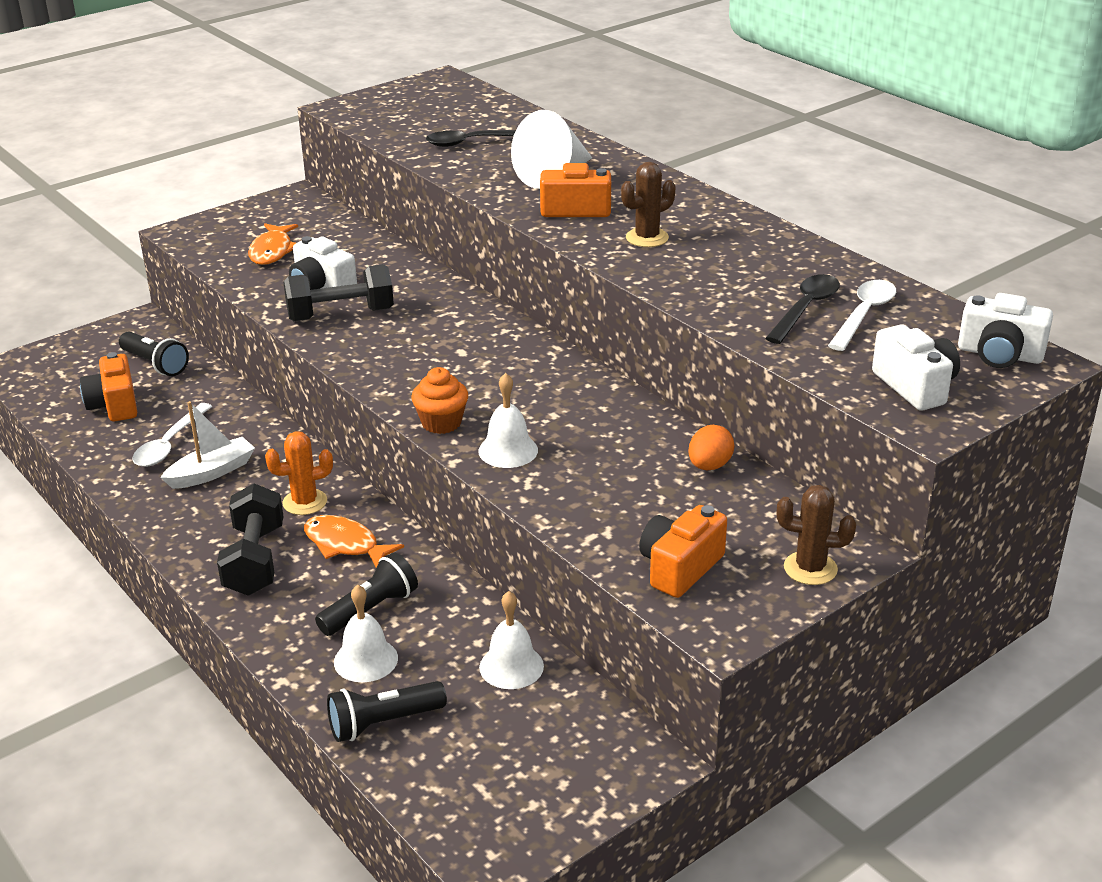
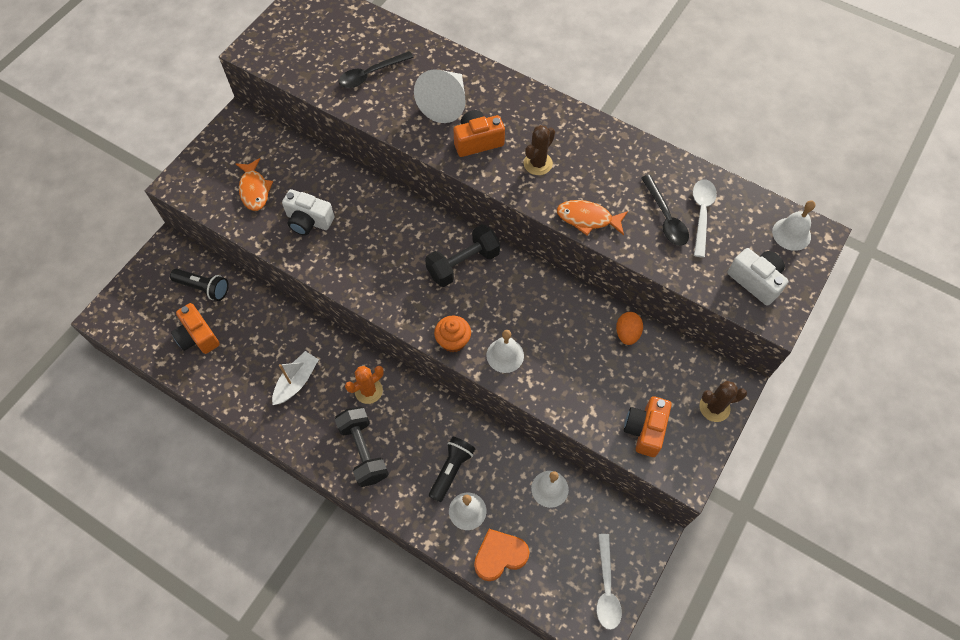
camera: 20 degrees left, 30 degrees up
(169, 444) = (255, 363): white spoon -> white spoon (606, 588)
(340, 315) = (336, 248): black dumbbell -> black dumbbell (463, 264)
(345, 544) = (411, 420): orange fish -> orange fish (587, 219)
(383, 723) = (499, 556): black flashlight -> orange heart
(805, 309) = (665, 217): black spoon -> black spoon turned 150 degrees clockwise
(999, 354) = (791, 234): white camera -> white bell

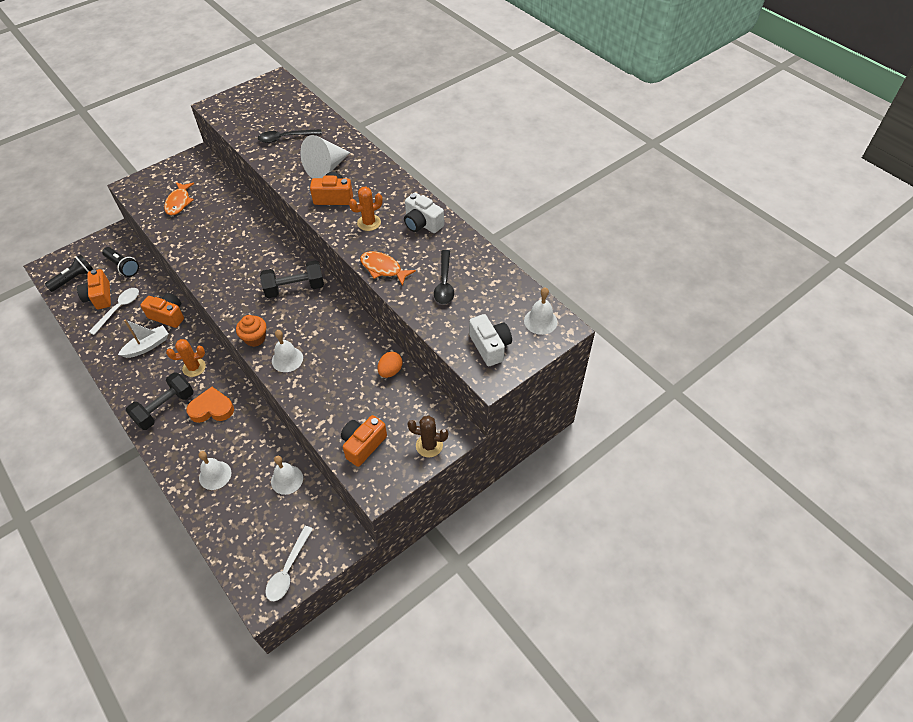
camera: 20 degrees right, 10 degrees down
(299, 335) = (168, 316): none -> orange camera
(309, 221) = (203, 231): white camera -> white camera (422, 223)
(363, 451) = (165, 408): black dumbbell -> black dumbbell turned 45 degrees clockwise
(451, 470) = (220, 442): black flashlight -> black flashlight (74, 279)
(499, 556) = (220, 516): orange heart -> orange heart (212, 409)
(538, 163) = (369, 223): brown cactus -> orange cactus
(701, 214) = (475, 288): white spoon -> white spoon (119, 309)

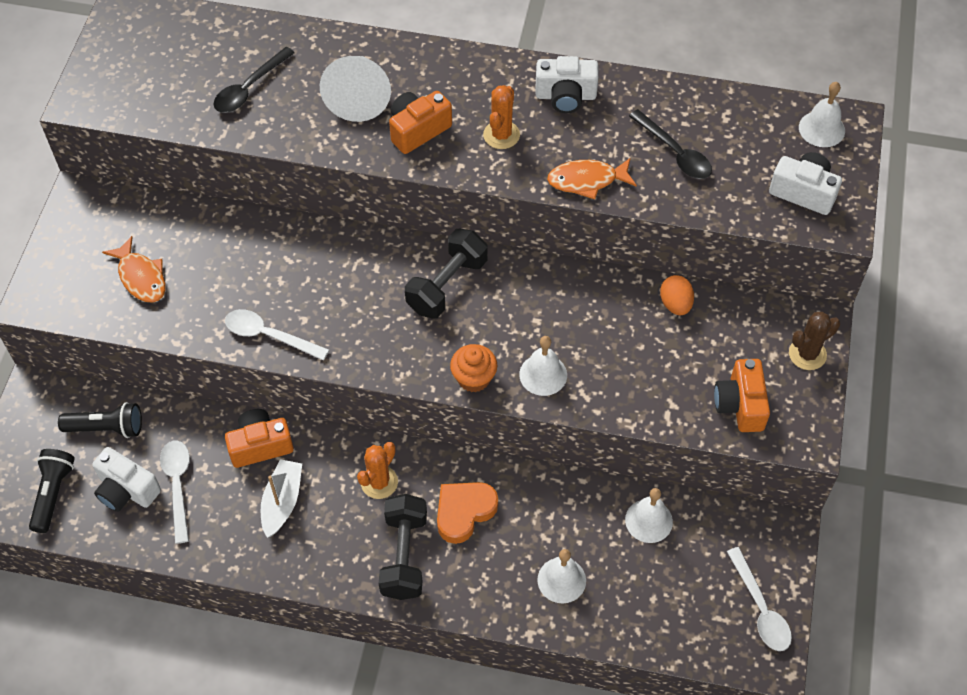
camera: 40 degrees left, 5 degrees up
(99, 297) = (126, 490): orange camera -> white camera
(196, 259) = (269, 335): none -> white spoon

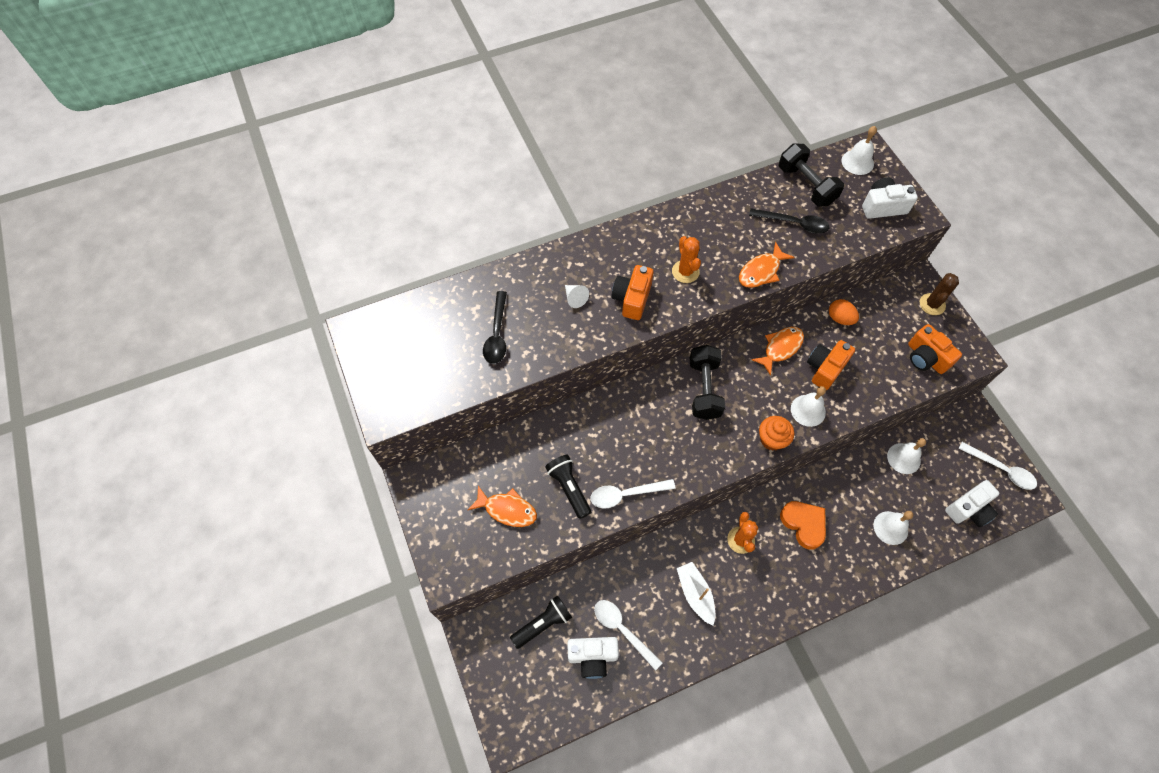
camera: 35 degrees left, 5 degrees up
(53, 494) = (547, 695): black flashlight -> black flashlight (569, 488)
(260, 445) = (650, 566): orange camera -> orange camera (825, 369)
(359, 97) = (575, 298): white cone -> white cone, size x0.45
(404, 555) = (794, 576): black dumbbell -> black dumbbell (806, 185)
(464, 512) = (804, 524): orange heart -> orange heart turned 135 degrees clockwise
(565, 96) = (700, 224): white camera -> white camera (969, 509)
(573, 294) = (780, 348): none -> orange fish

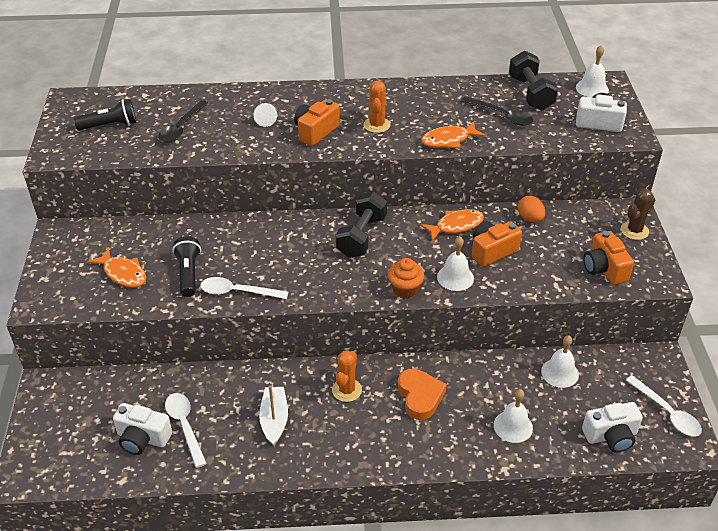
camera: 20 degrees right, 20 degrees down
(543, 624) = (113, 398): black flashlight -> black flashlight (110, 125)

